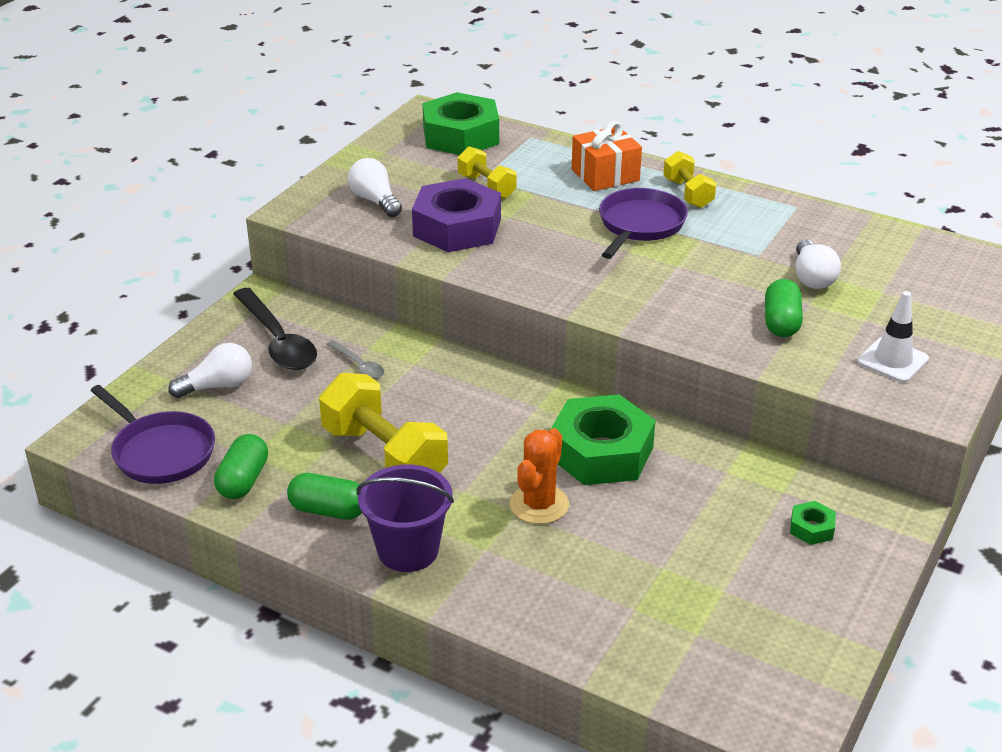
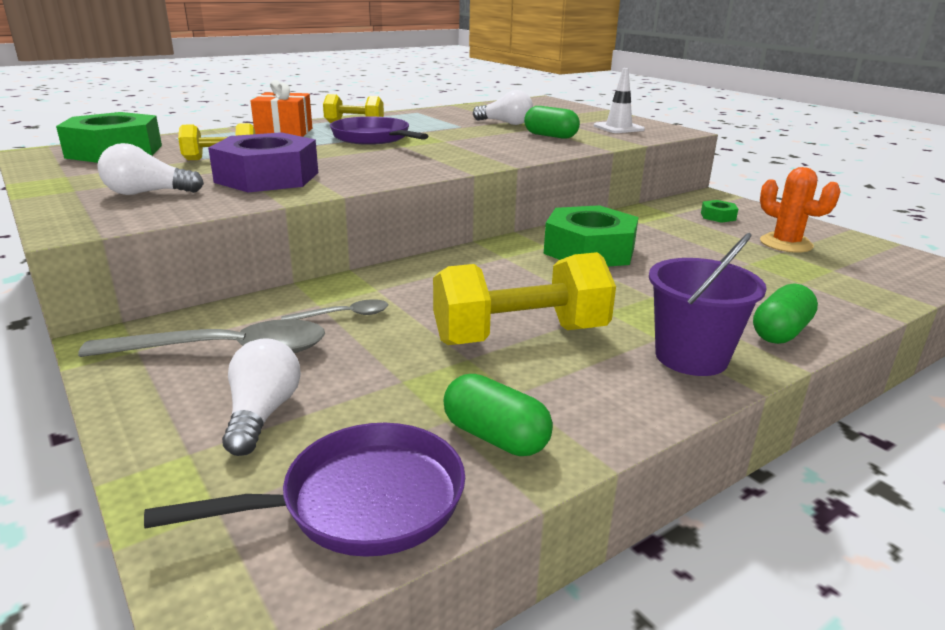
camera: 65 degrees left, 10 degrees down
(277, 340) = (225, 351): black spoon -> grey spoon
(328, 510) = (597, 388): green capsule -> green capsule (780, 332)
(539, 504) = (647, 285): orange cactus -> orange cactus (786, 244)

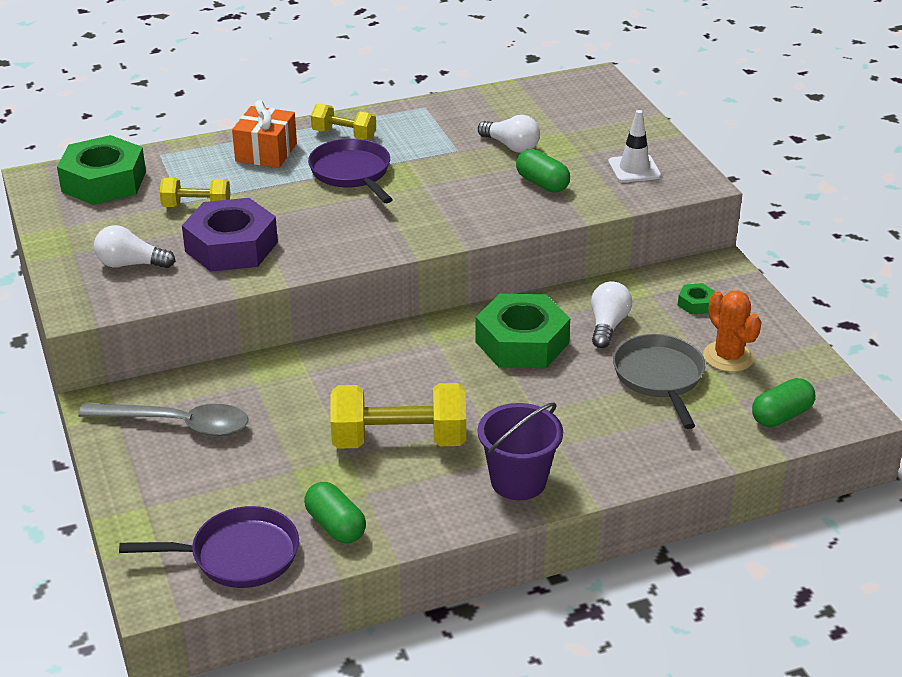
camera: 15 degrees right, 10 degrees up
(262, 414) = (193, 484): white light bulb -> white light bulb (607, 325)
(344, 315) = (271, 399): grey spoon -> none
(743, 262) = (660, 378): none -> grey pan
(780, 332) = (613, 467): green capsule -> green capsule (781, 416)

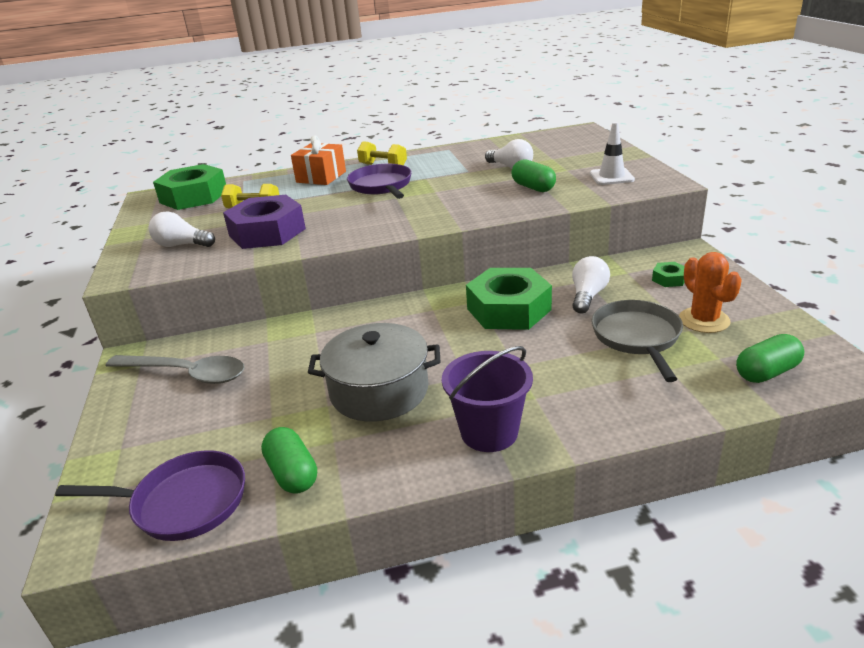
camera: 10 degrees right, 5 degrees down
(399, 441) = (379, 391): yellow dumbbell -> grey pot

